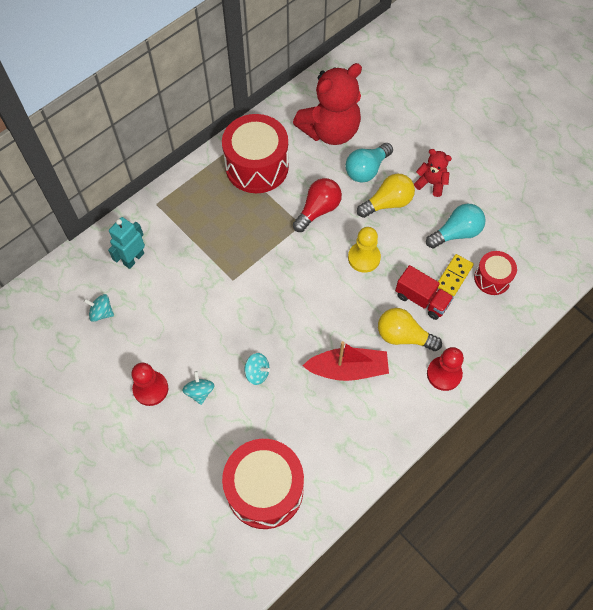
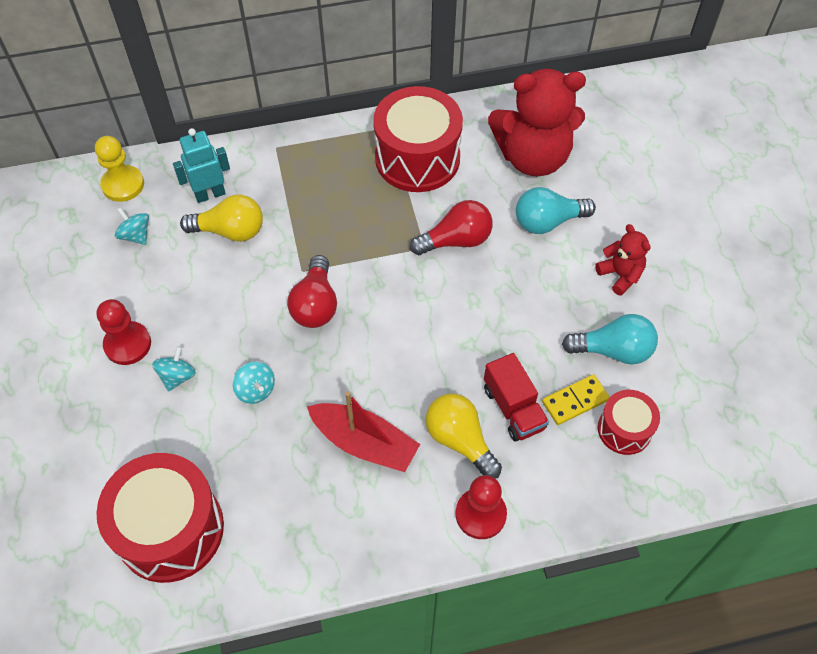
camera: 30 degrees right, 5 degrees down
(257, 297) = (315, 304): none -> red light bulb
(364, 258) = (474, 322): yellow pawn -> yellow pawn (123, 185)
(387, 203) = (548, 272): yellow light bulb -> yellow light bulb (230, 231)

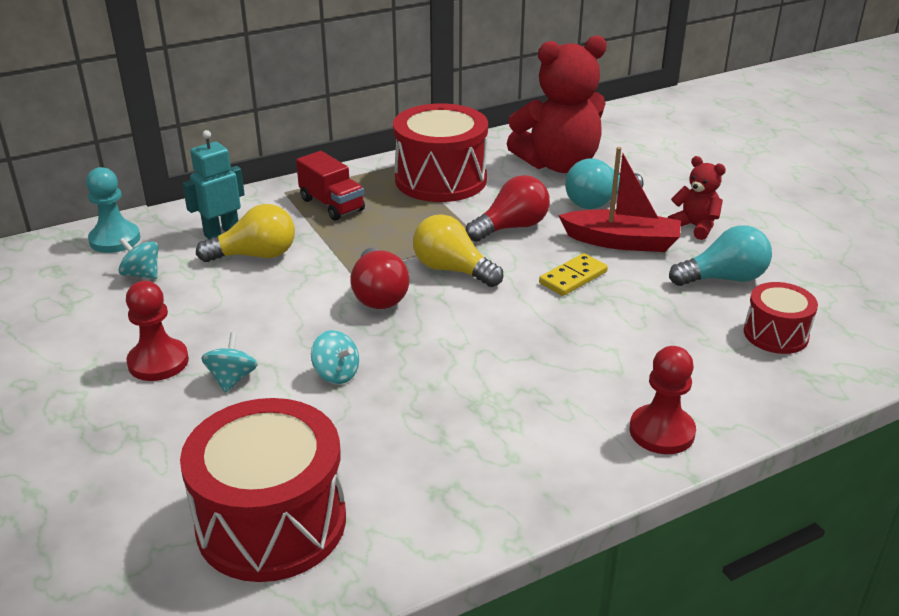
camera: 15 degrees left, 25 degrees down
(123, 185) = (115, 239): yellow pawn -> turquoise pawn
(364, 443) = (490, 396): red boat -> red boat (622, 242)
(460, 440) = (601, 374): yellow light bulb -> yellow light bulb (452, 270)
(513, 408) = (646, 338): red truck -> red truck (332, 205)
(575, 401) = (709, 322): yellow domino -> yellow domino (573, 277)

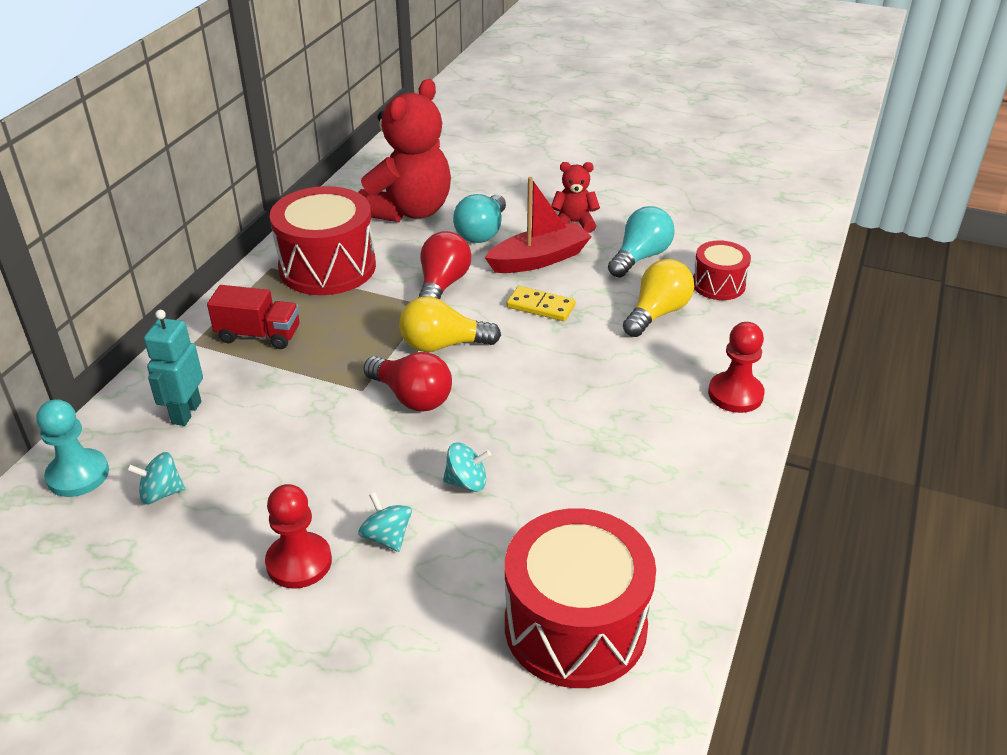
camera: 40 degrees left, 5 degrees up
(255, 255) = (252, 418): yellow light bulb -> yellow light bulb (657, 313)
(573, 277) = (541, 306): yellow domino -> yellow domino turned 75 degrees counterclockwise

